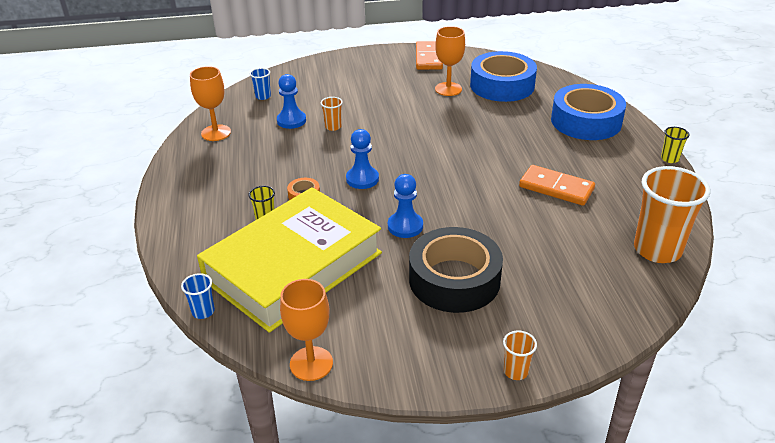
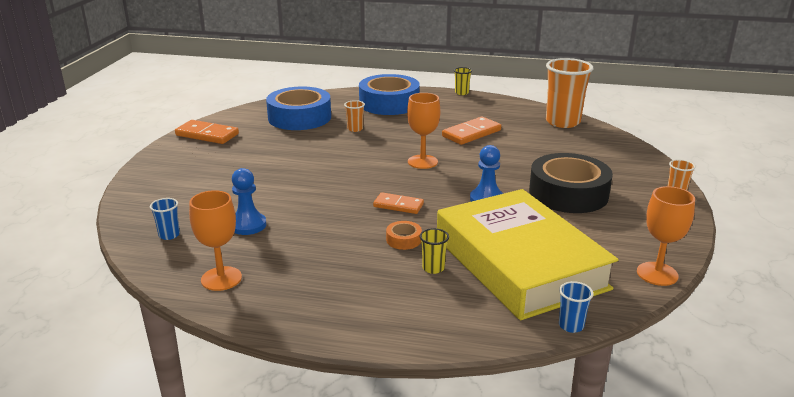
camera: 70 degrees left, 10 degrees down
(333, 127) = (287, 204): orange cup -> orange cup (355, 129)
(362, 179) = (398, 205): blue pawn -> orange domino
(448, 89) = (279, 138): orange goblet -> orange goblet (422, 162)

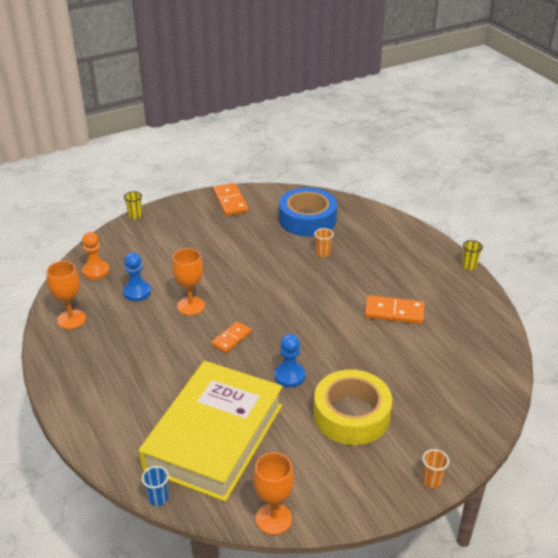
camera: 50 degrees right, 10 degrees up
(169, 235) = (96, 271): blue cup -> orange pawn
(389, 103) = (391, 243): blue tape -> none
(398, 205) = (231, 338): orange domino -> orange domino turned 60 degrees clockwise
(403, 240) = (188, 366): orange tape -> none
(422, 162) = (311, 314): orange goblet -> orange goblet (191, 306)
(433, 268) = (166, 398): yellow cup -> yellow cup (135, 215)
(562, 122) = (491, 351): orange cup -> none
(568, 193) = (351, 415): black tape -> yellow tape

